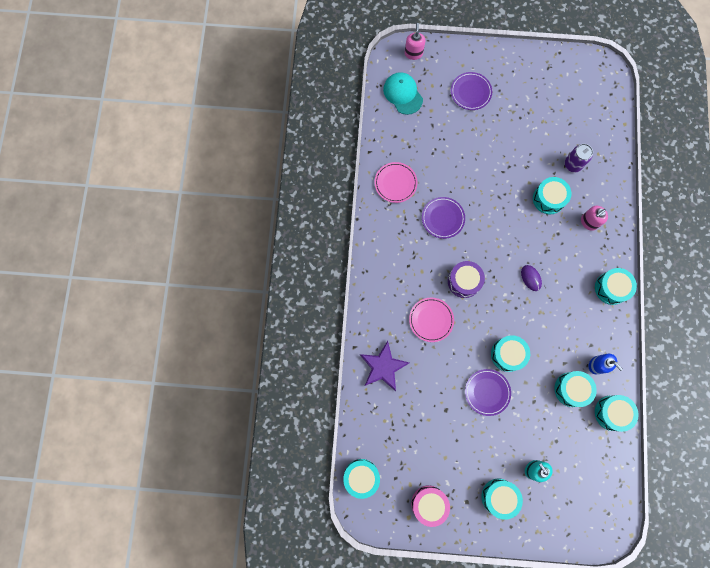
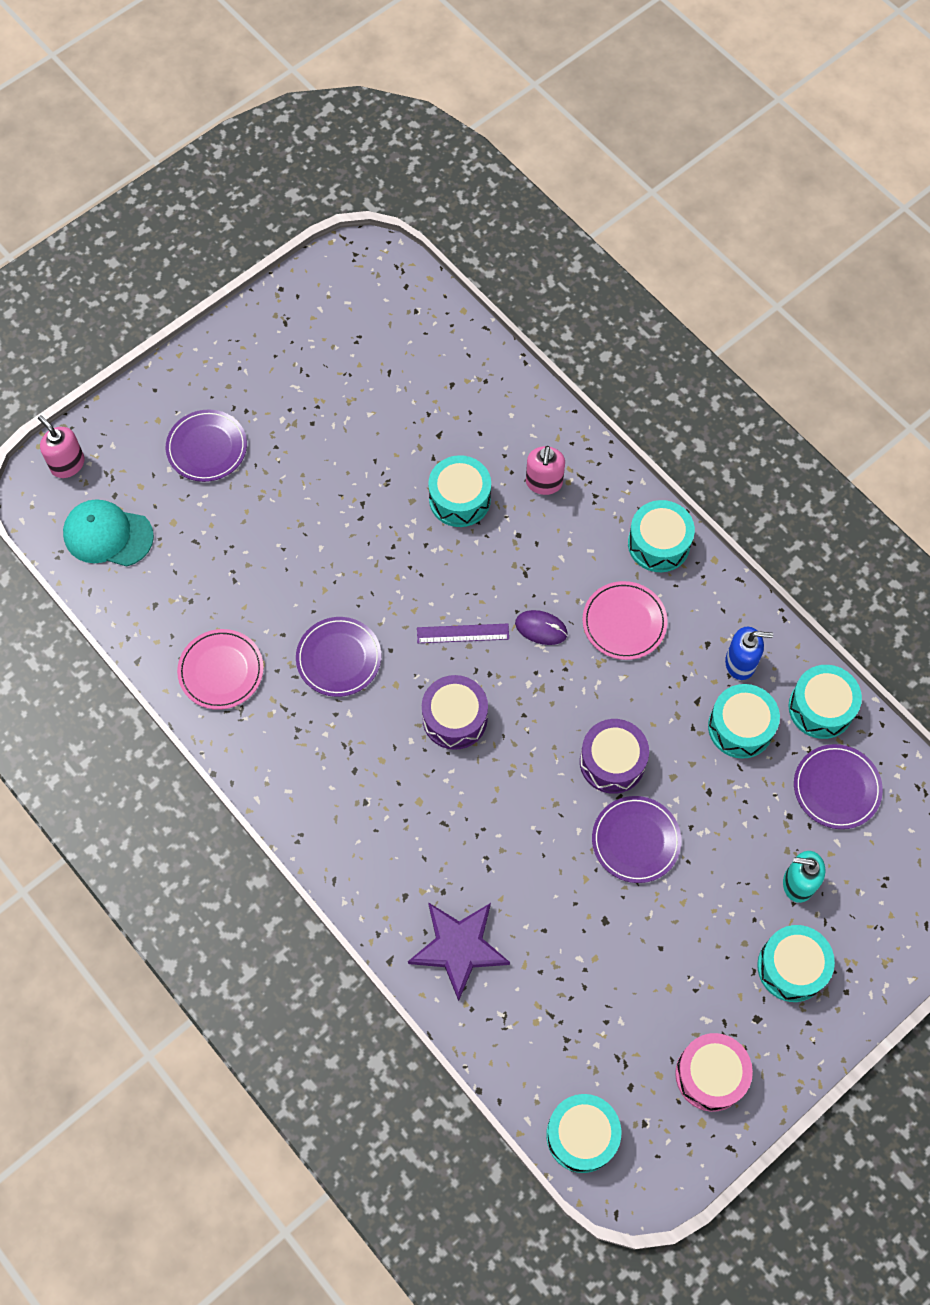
camera: 45 degrees left, 10 degrees down
(431, 320) = (461, 815): pink plate -> pink plate (624, 622)
(498, 252) = (463, 633): none -> purple ruler
(507, 354) = (612, 762): turquoise drum -> purple drum
(572, 164) = (447, 424): purple can -> none
(586, 449) = (836, 788): none -> purple plate

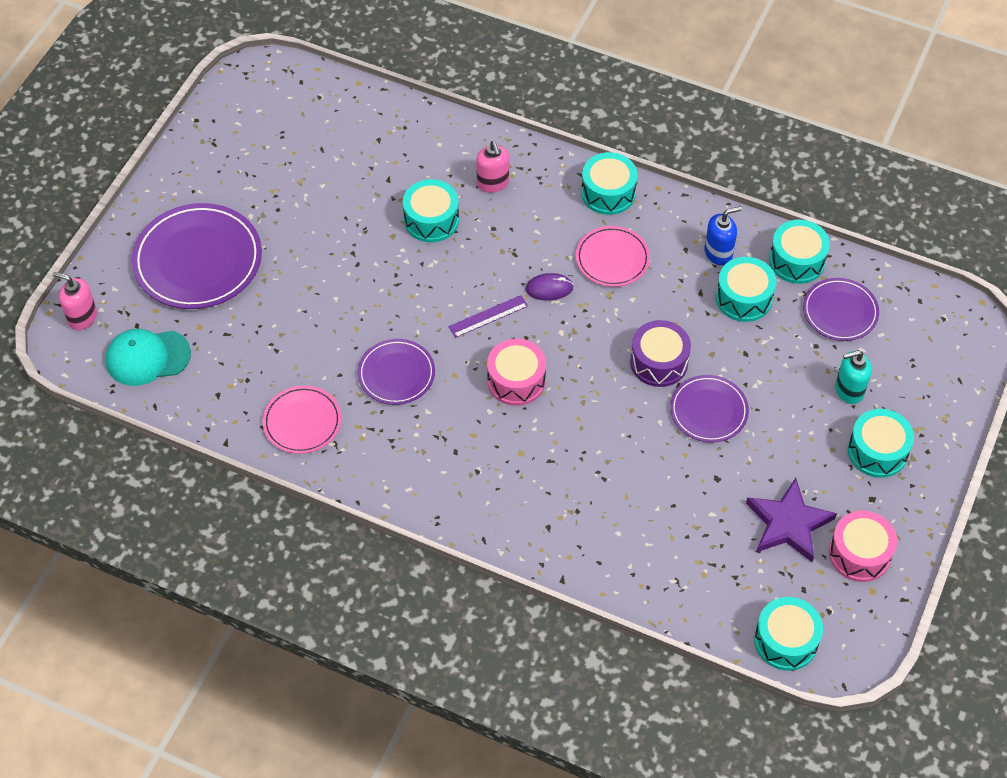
camera: 25 degrees left, 10 degrees down
(207, 448) = (198, 260): purple plate -> purple plate, size x1.74
(455, 718) = (516, 380): purple drum -> pink drum
(459, 948) = (613, 546): purple star -> purple star (788, 524)

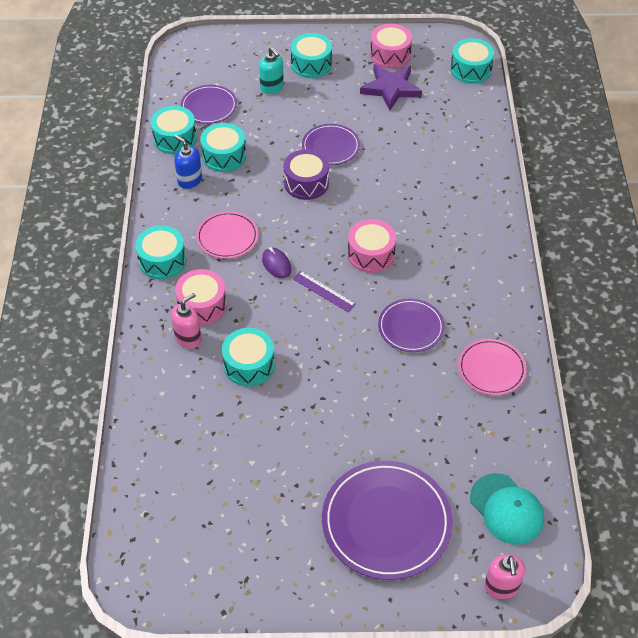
camera: 115 degrees left, 5 degrees down
(528, 207) = (202, 305): none -> pink drum

